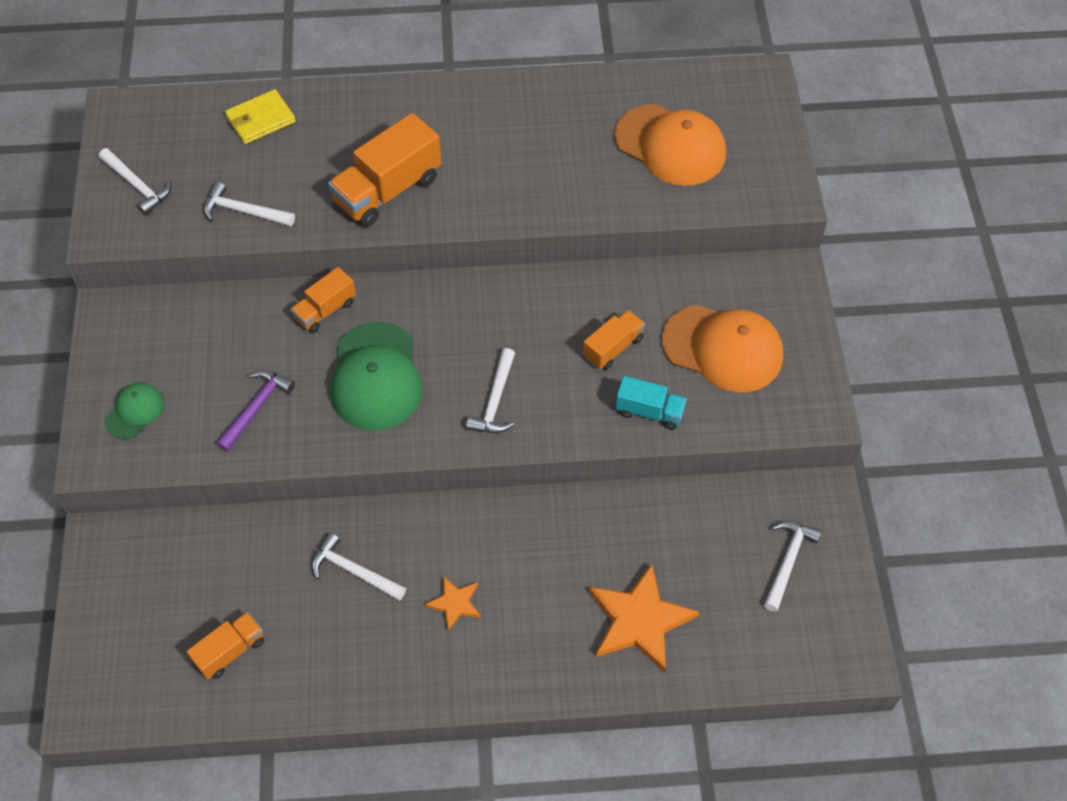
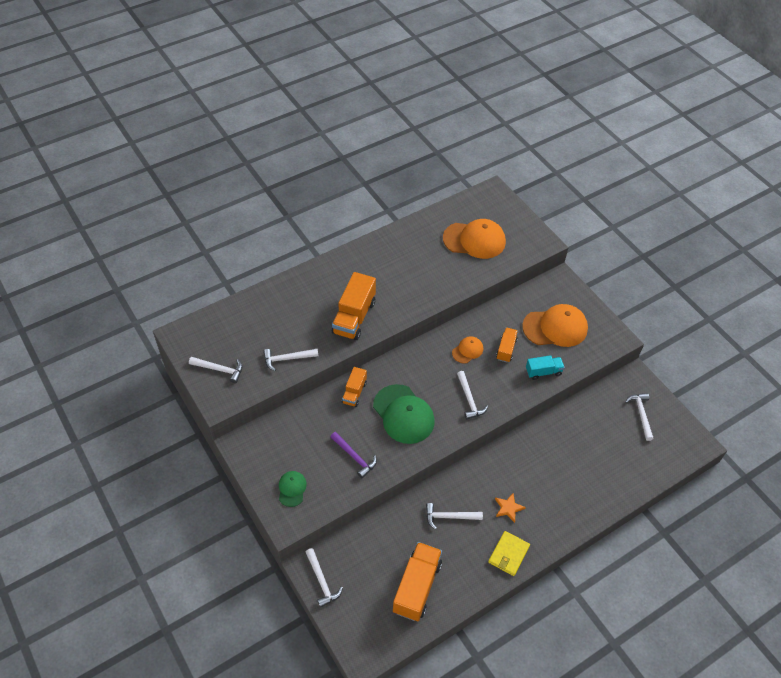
camera: 30 degrees left, 5 degrees down
(102, 571) = (322, 581): none -> white hammer
(230, 651) = (417, 587): orange truck -> orange truck, size x1.76
(256, 408) = (354, 457): purple hammer -> purple hammer turned 135 degrees clockwise
(260, 119) = (261, 308): yellow wallet -> yellow wallet (508, 554)
(548, 322) = (467, 350): none -> orange cap
(639, 621) = (597, 473): orange star -> none

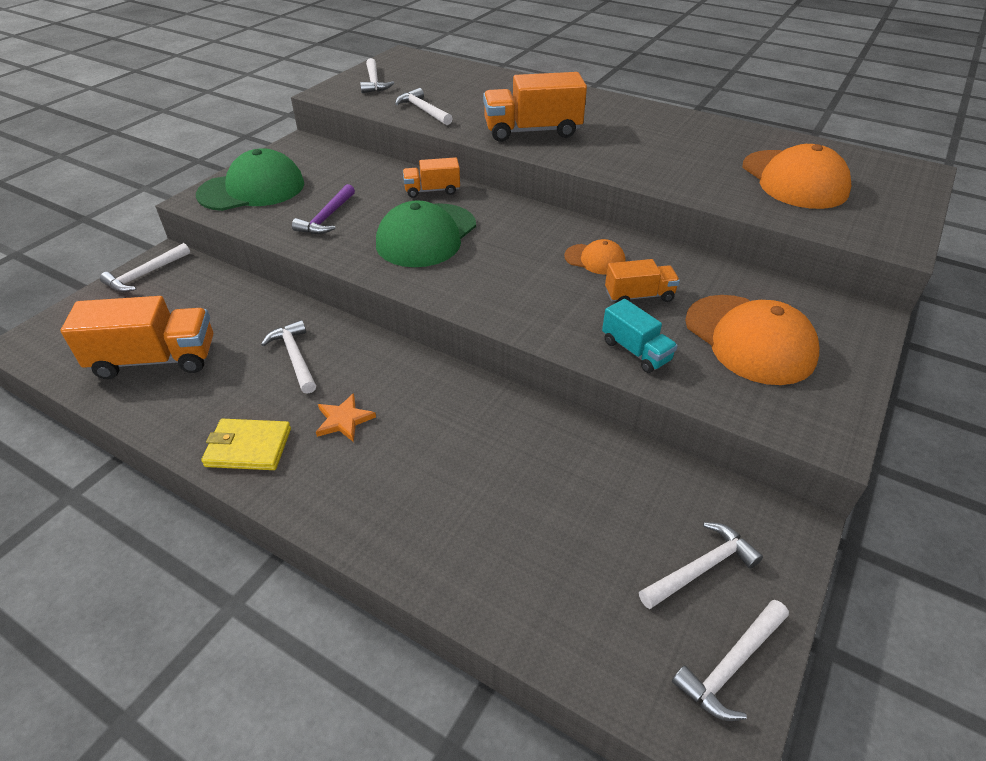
camera: 65 degrees right, 10 degrees down
(292, 489) = (252, 189): green cap -> green cap, size x1.95
(469, 399) = (502, 286): white hammer -> white hammer (731, 665)

